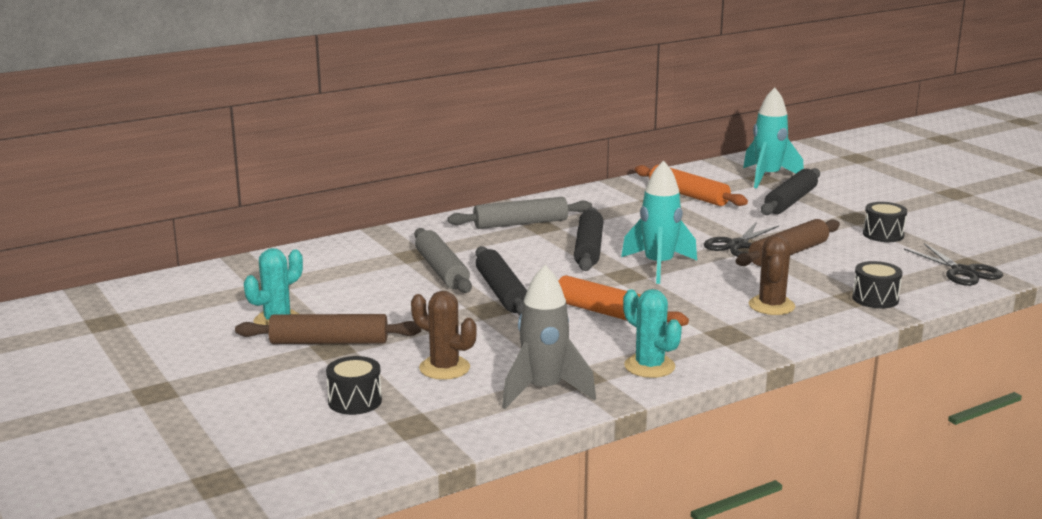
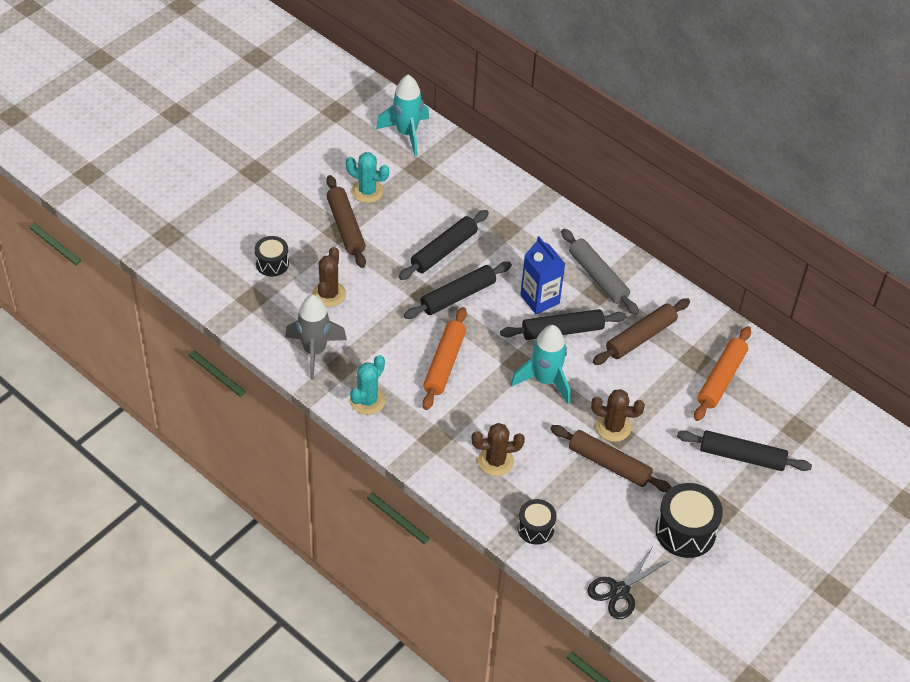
camera: 70 degrees right, 30 degrees up
(421, 290) = (444, 251): none -> black rolling pin
(442, 270) = (483, 253): grey rolling pin -> none
(535, 253) = (539, 299): none -> blue carton
(617, 217) = (640, 337): none -> brown rolling pin
(737, 245) = (613, 427): black scissors -> brown cactus
(767, 177) = (802, 433): turquoise rocket -> turquoise rocket (406, 133)
(883, 234) = (685, 531): black drum -> black drum, size x1.65

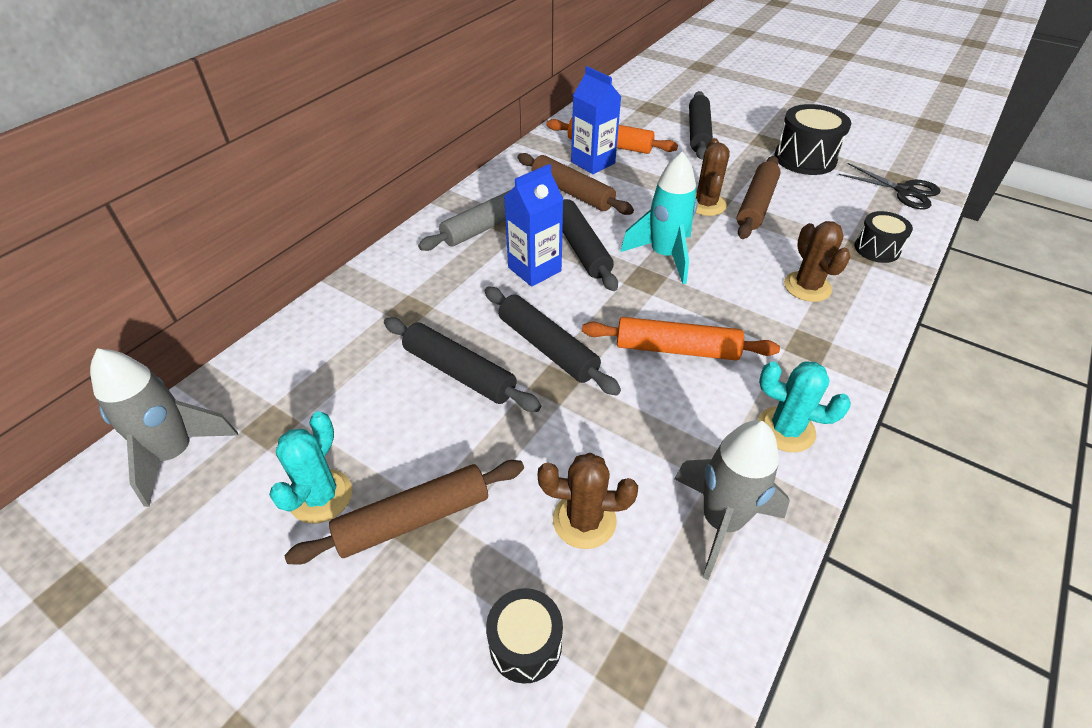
camera: 95 degrees left, 5 degrees down
(406, 133) = (176, 454): turquoise rocket -> grey rocket
(689, 360) = (593, 162): none -> blue carton

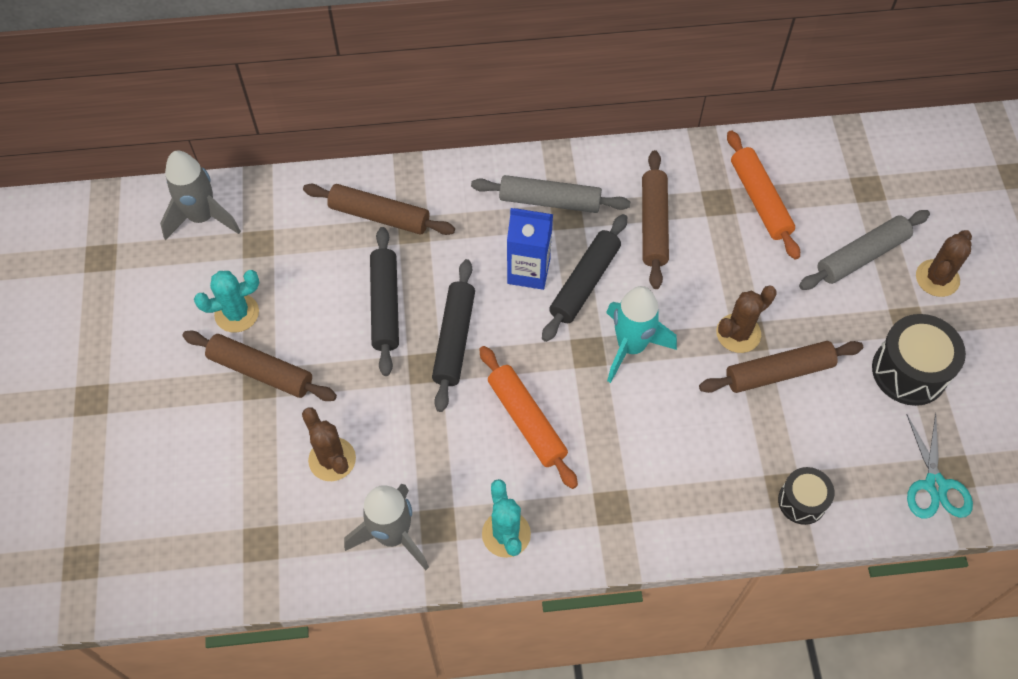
camera: 50 degrees right, 15 degrees up
(367, 323) = (379, 216): none -> brown rolling pin
(525, 644) = (234, 483): black drum -> none
(593, 162) = (716, 207): blue carton -> none
(698, 133) = (861, 256): black rolling pin -> grey rolling pin
(807, 287) = (689, 471): brown cactus -> brown cactus (937, 278)
(904, 191) = (935, 485): black scissors -> turquoise scissors

